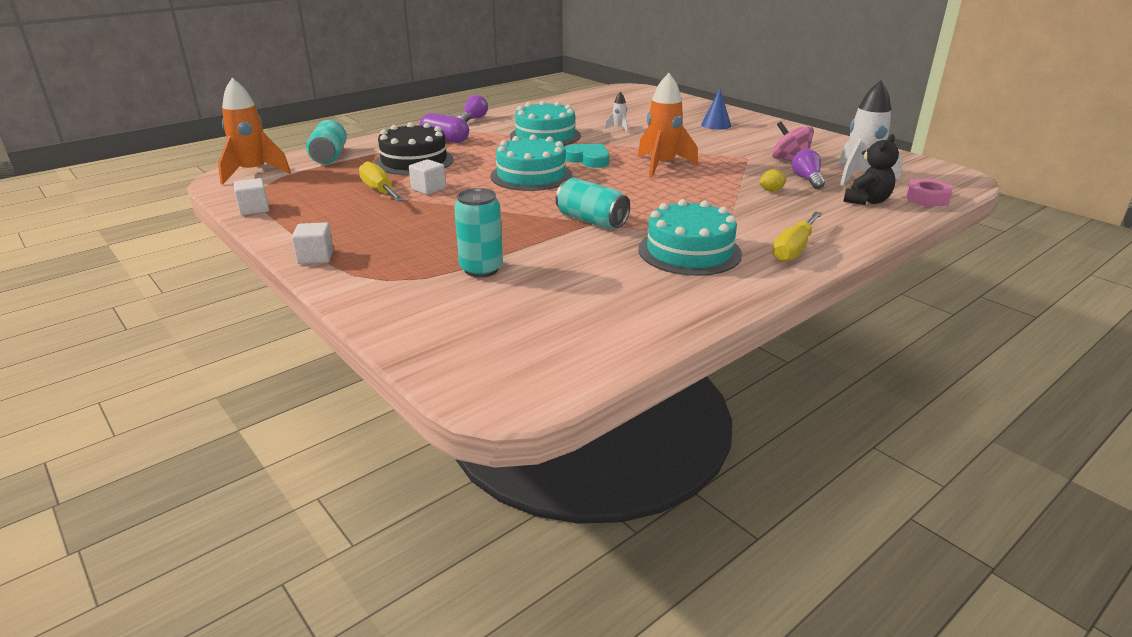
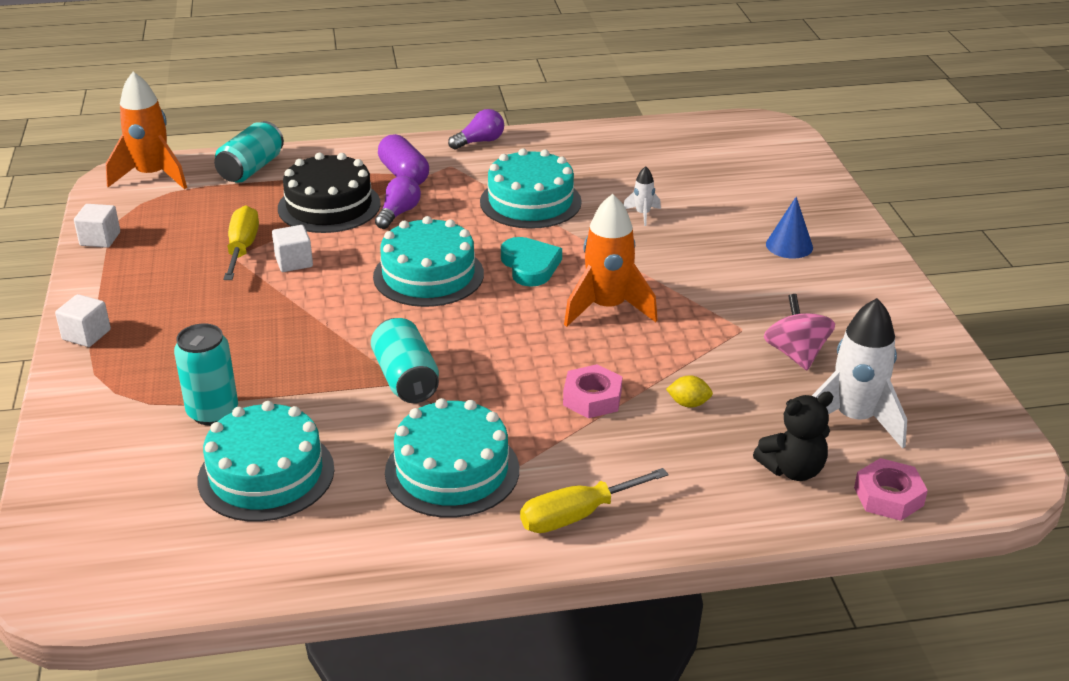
camera: 30 degrees right, 5 degrees up
(570, 287) = (266, 474): none -> turquoise cake
(716, 201) = (592, 398): none -> pink nut
(807, 179) = (767, 400): purple light bulb -> purple light bulb (398, 213)

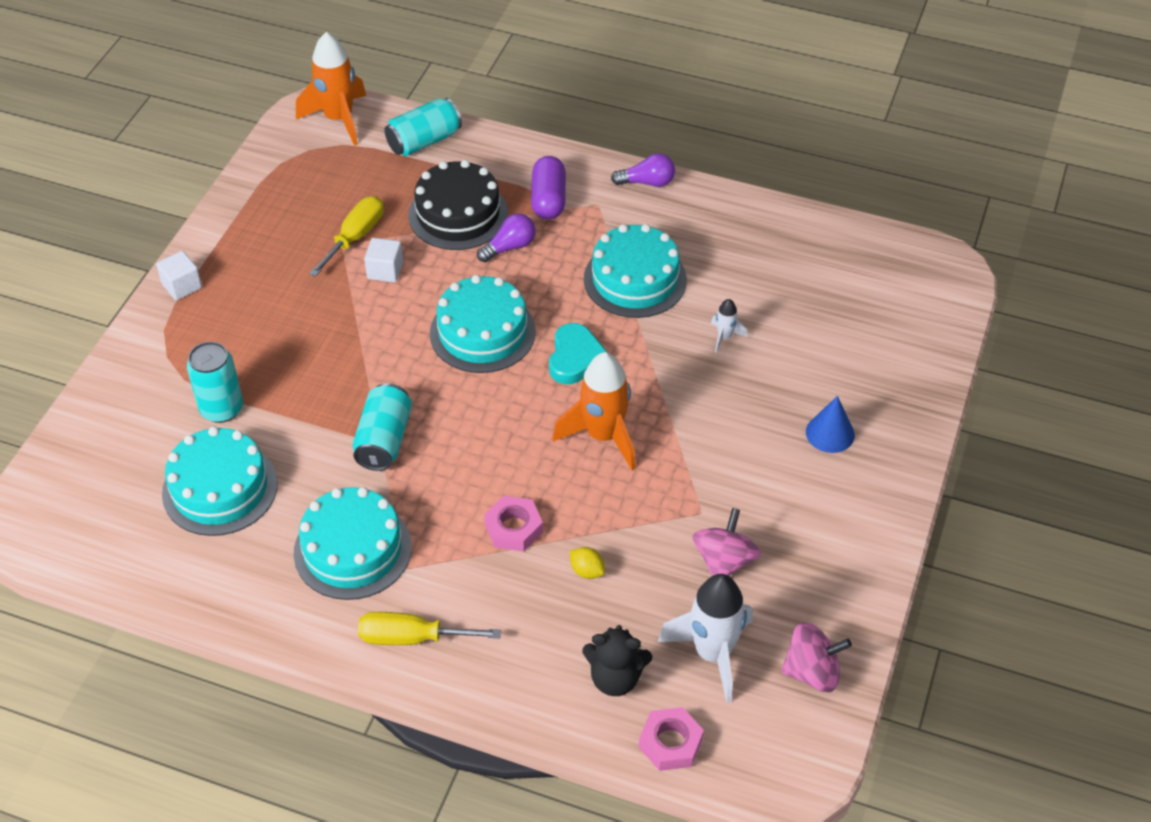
camera: 30 degrees right, 15 degrees up
(100, 239) = (253, 180): white cube -> none
(945, 400) = (812, 672): none -> pink spinning top

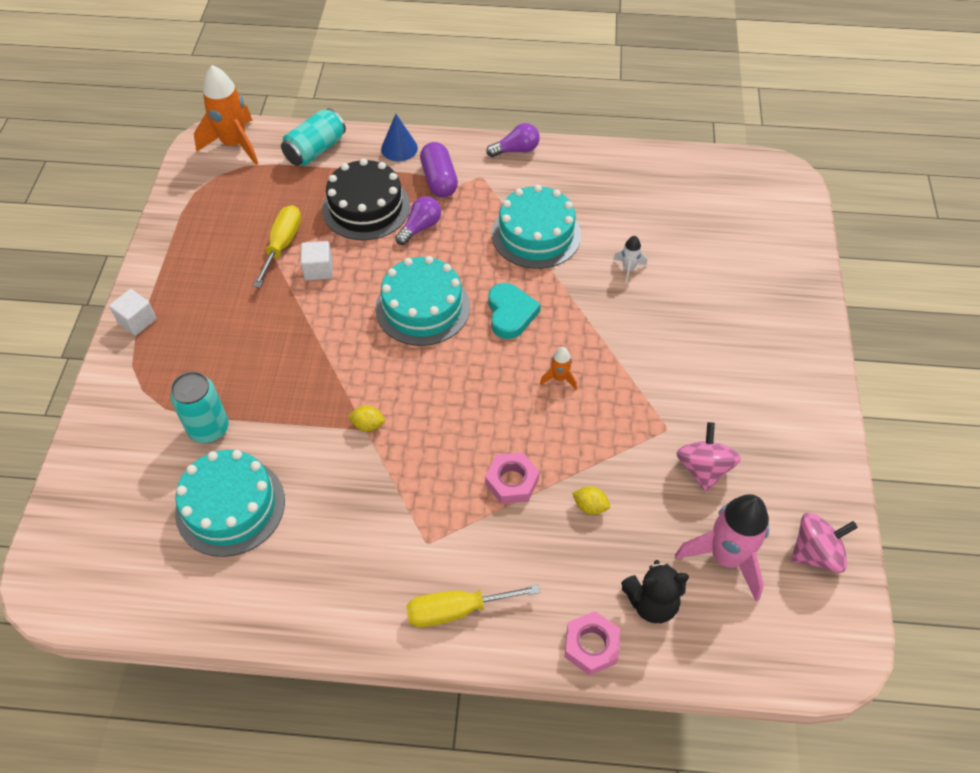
camera: 15 degrees left, 5 degrees up
(352, 549) = (373, 537): turquoise cake -> none
(384, 440) = (368, 425): turquoise can -> yellow lemon
(603, 436) = (559, 378): orange rocket -> orange rocket, size x0.46
(670, 743) = (722, 653): pink nut -> pink nut (591, 646)
(712, 653) = (726, 557): white rocket -> pink rocket
(830, 433) = (746, 334): blue cone -> blue cone (399, 148)

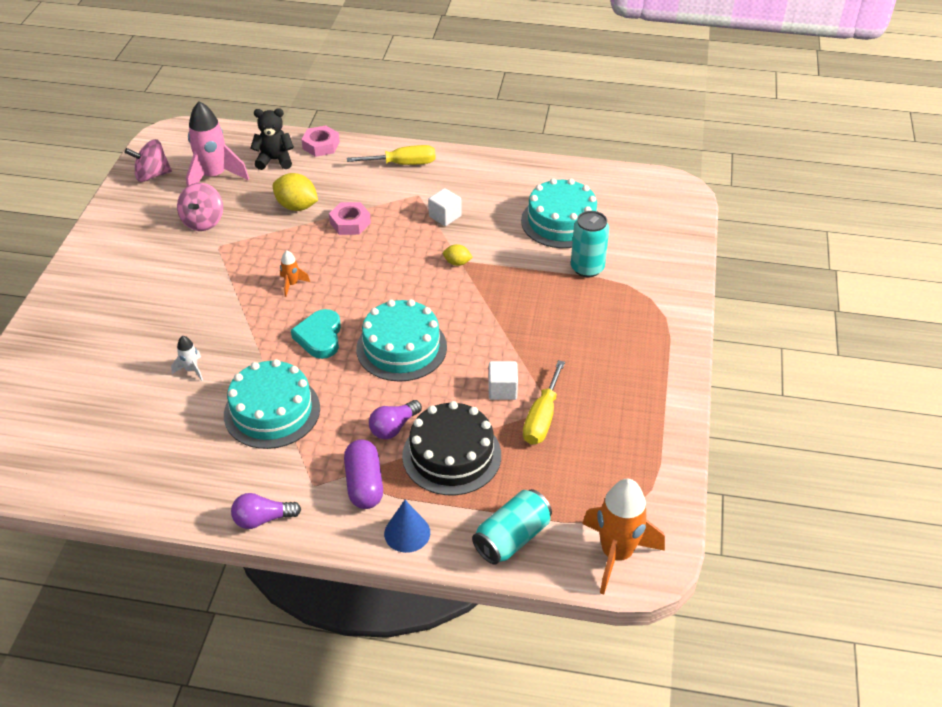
camera: 175 degrees left, 10 degrees down
(137, 321) = (673, 353): white cube -> white cube (445, 216)
(590, 506) = (297, 206): yellow lemon -> yellow lemon, size x1.83

